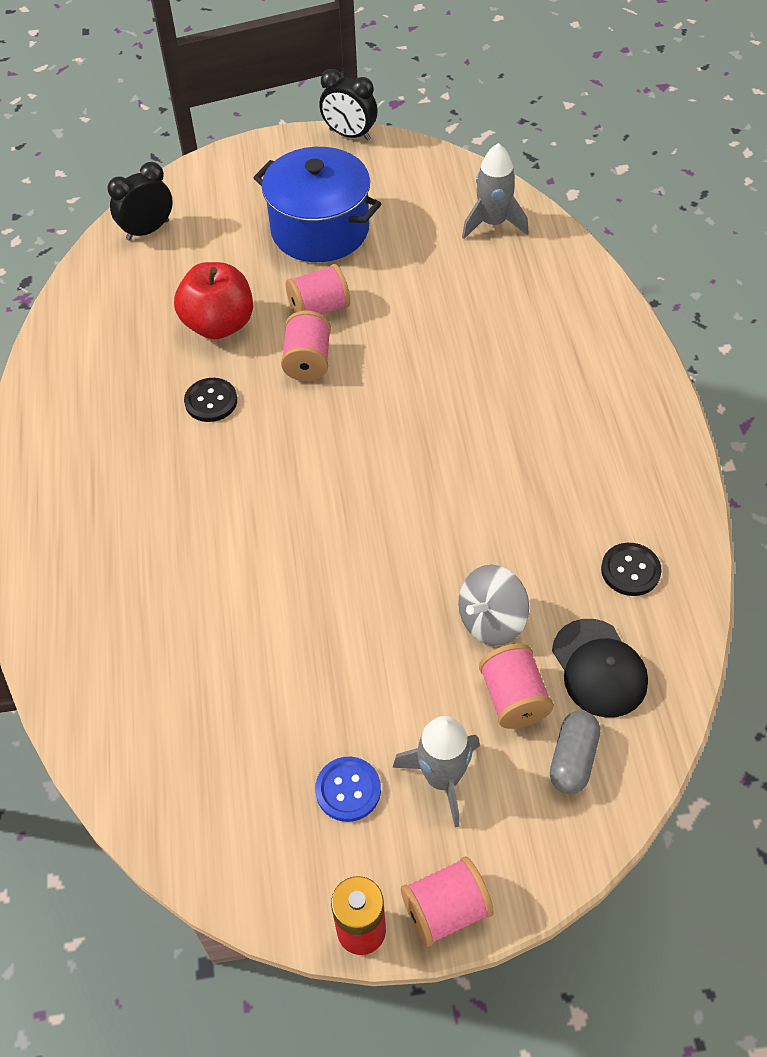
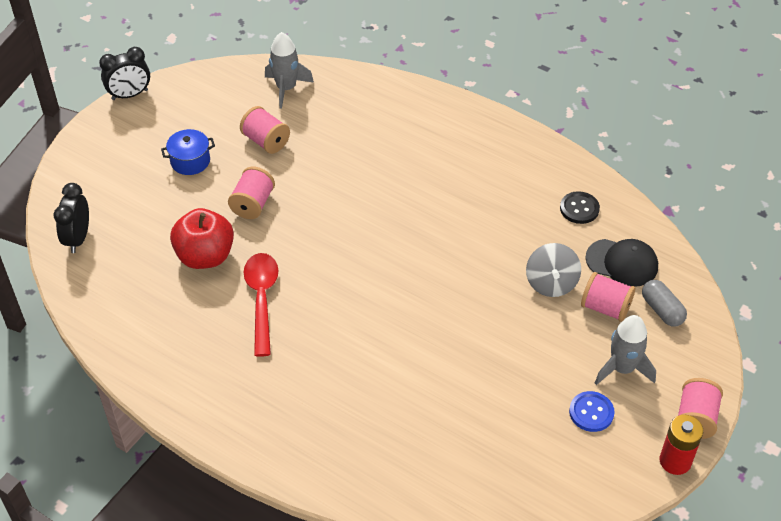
camera: 50 degrees left, 5 degrees down
(211, 401) = (261, 299): black button -> red spoon
(308, 361) = (286, 236): pink spool -> pink spool (266, 141)
(320, 230) = (190, 161): blue pot -> blue pot, size x0.50

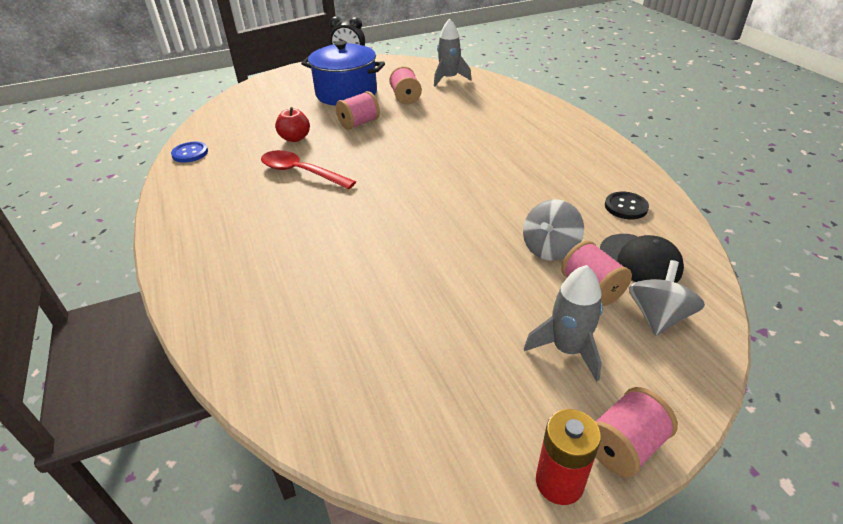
camera: 35 degrees right, 10 degrees down
(78, 238) = (235, 107): black clock -> none
(190, 161) = (346, 93): blue pot -> blue pot, size x1.99
(205, 256) = (295, 138): red apple -> red apple, size x0.65
(261, 299) = (301, 172): red spoon -> red spoon turned 90 degrees counterclockwise
(591, 412) = (495, 374): blue button -> blue button (190, 153)
(662, 310) = (658, 316): grey capsule -> grey spinning top

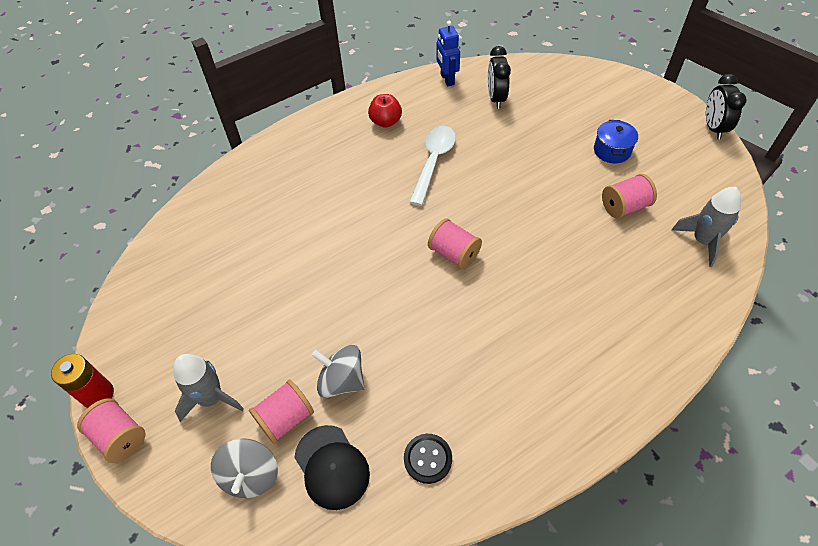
camera: 80 degrees right, 15 degrees up
(190, 153) = (447, 79): blue button -> blue robot
(243, 132) = (496, 98): none -> black clock
(295, 138) = (495, 139): red apple -> red apple (385, 122)
(301, 172) = (433, 162): red spoon -> white spoon
(346, 93) = (612, 150): blue pot -> blue pot, size x0.50
(359, 123) = (543, 179): pink spool -> pink spool (454, 254)
(640, 260) = (332, 467): black cap -> black cap turned 75 degrees counterclockwise
(658, 316) = (251, 476): grey spinning top -> grey spinning top turned 75 degrees clockwise

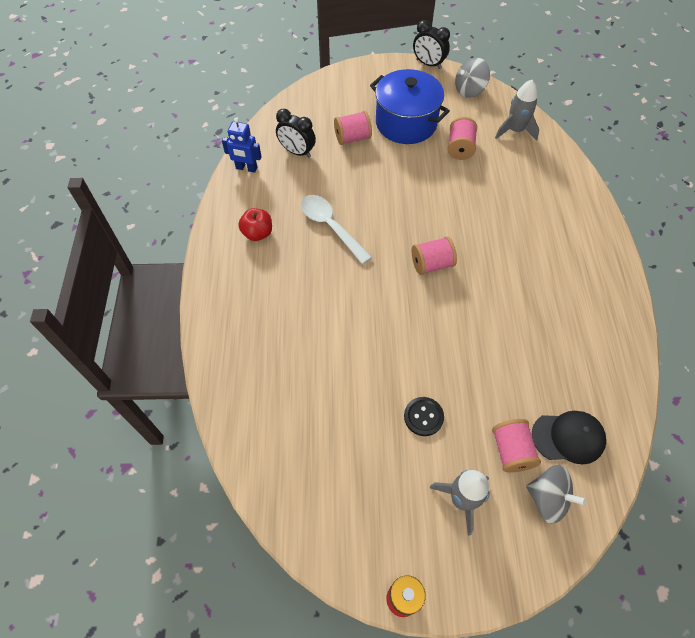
camera: 60 degrees left, 5 degrees up
(120, 437) = (458, 593): pink spool -> pink spool (352, 138)
(341, 381) = (499, 396): grey spinning top -> grey spinning top (469, 90)
(428, 459) = (592, 373): black button -> black button (423, 417)
(612, 150) = (406, 123): blue pot -> blue pot, size x1.99

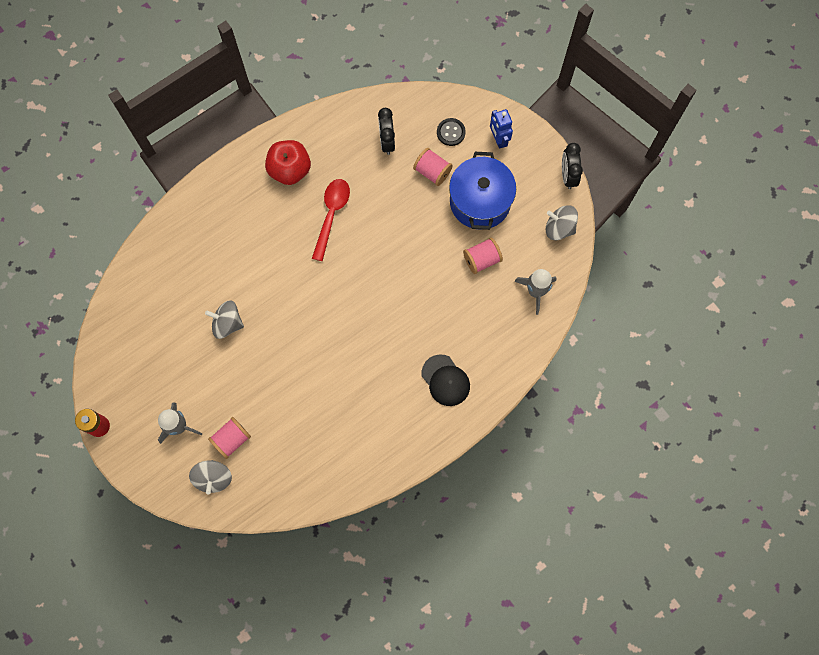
camera: 55 degrees right, 15 degrees up
(246, 168) = (344, 117): blue robot -> blue robot (498, 139)
(257, 233) = (290, 170): red apple -> red apple, size x1.55
(330, 226) = (331, 215): white spoon -> red spoon
(373, 377) = (227, 323): none -> grey spinning top
(423, 417) = (220, 372): black button -> black button (451, 132)
(431, 264) = (347, 306): pink spool -> none
(568, 437) = (265, 471): black cap -> black cap (445, 380)

